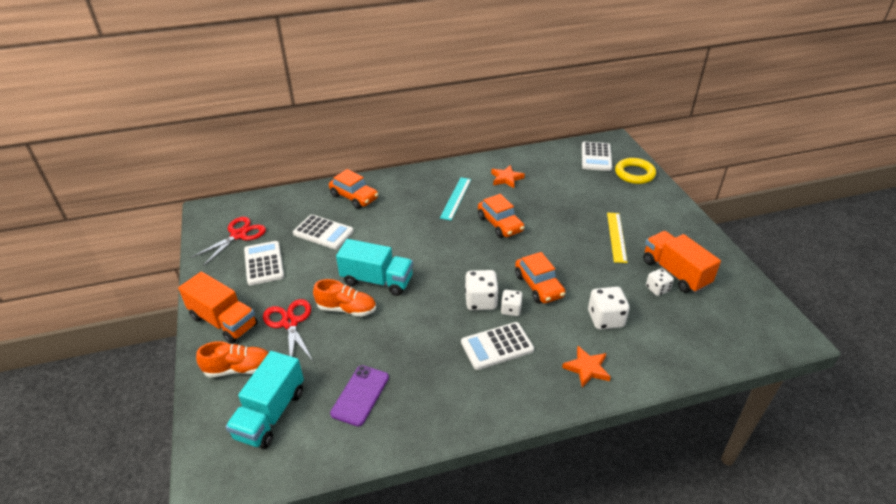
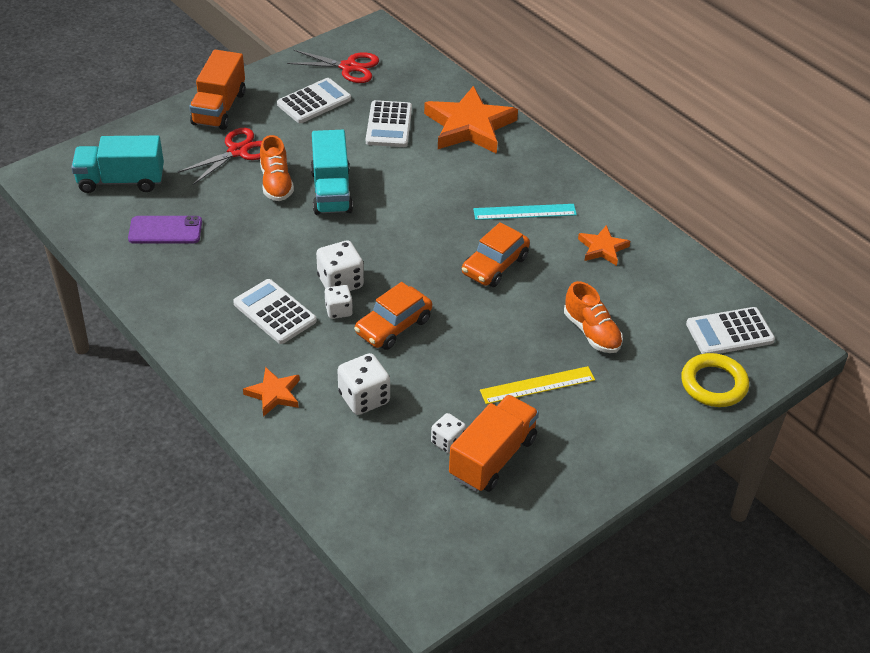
camera: 65 degrees right, 5 degrees up
(238, 369) = (164, 141): orange shoe -> orange shoe (591, 332)
(354, 197) = (469, 126): orange car -> orange star

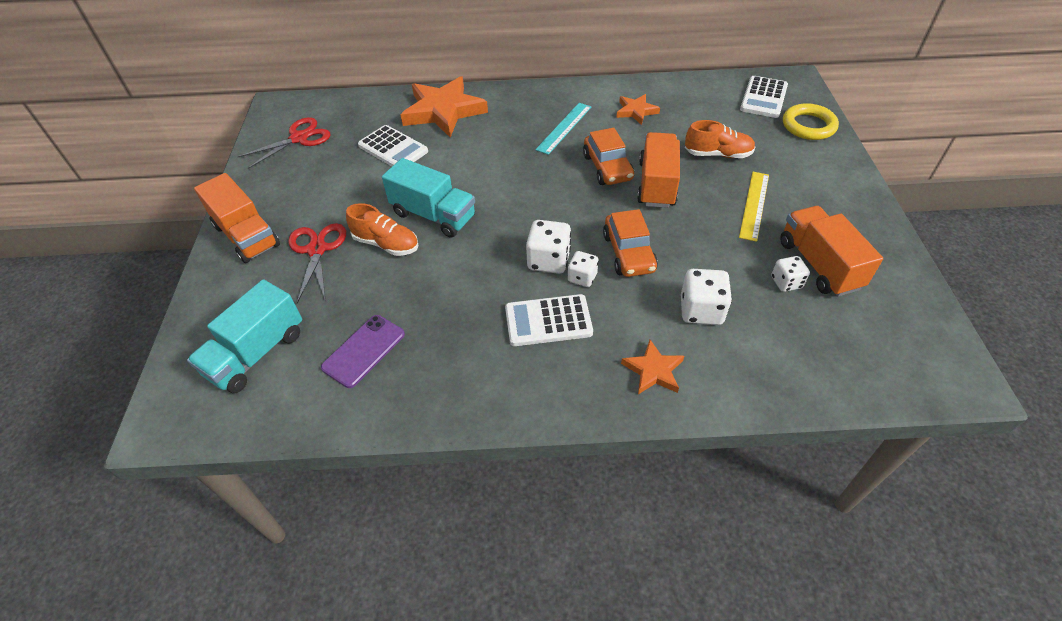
camera: 50 degrees left, 5 degrees up
(314, 102) = (314, 175): white calculator -> none
(503, 307) = (656, 184): none -> orange truck

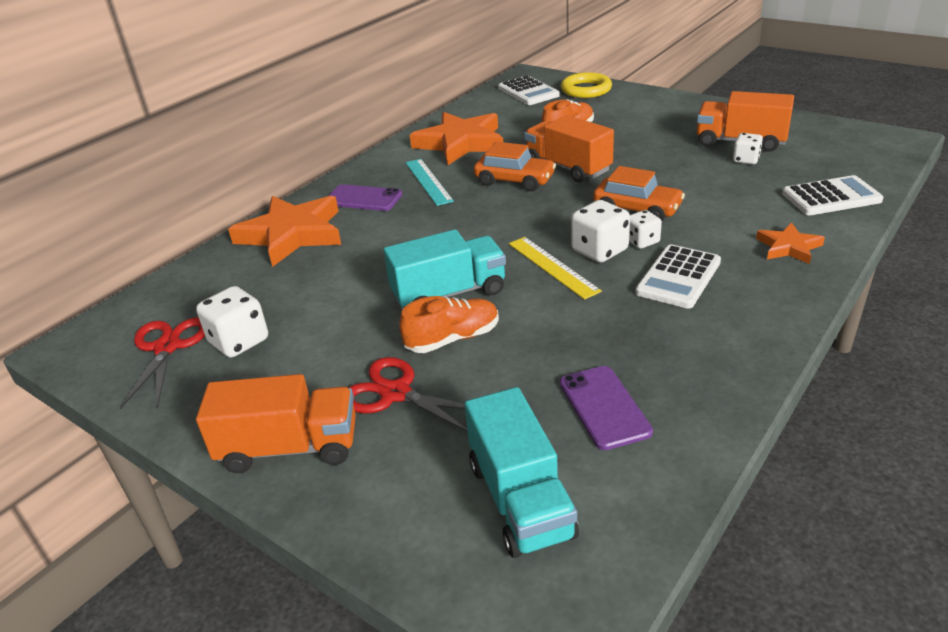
camera: 50 degrees left, 15 degrees down
(393, 148) = (301, 285): white calculator -> white calculator (831, 197)
(513, 113) = (363, 199): none -> purple phone
(636, 111) = (460, 143): orange star -> orange star, size x1.98
(701, 310) = (741, 203): white dice -> white dice (239, 341)
(754, 205) = (647, 140): yellow ruler -> yellow ruler (553, 266)

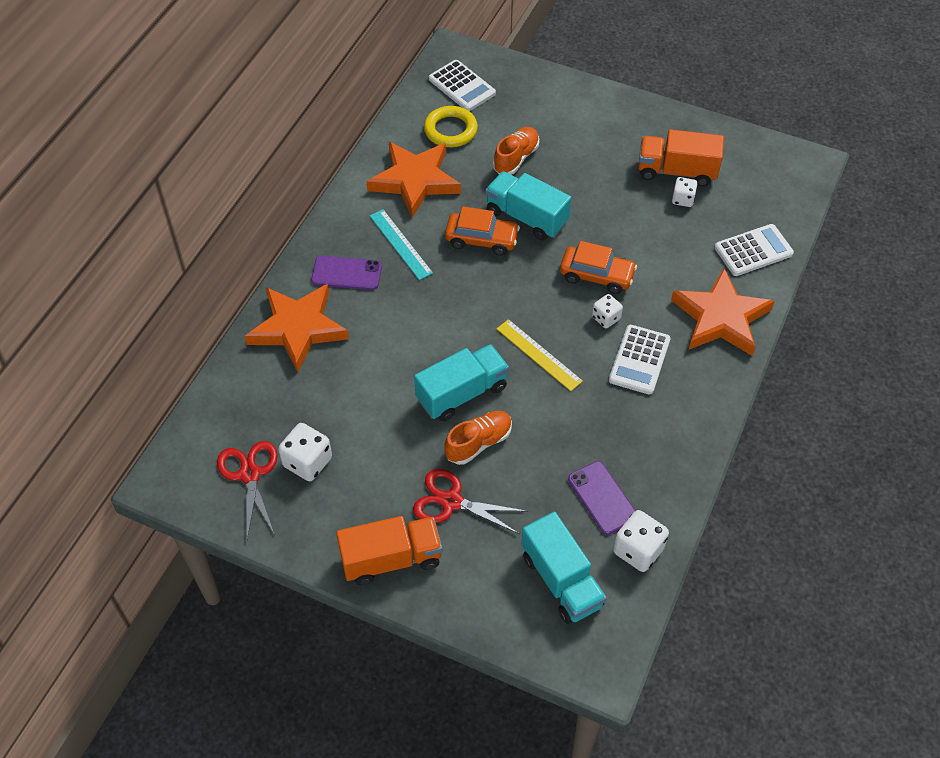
camera: 15 degrees left, 20 degrees up
(568, 167) = (526, 217): orange truck -> turquoise truck
(586, 90) = (520, 82): yellow ring -> yellow ring (450, 130)
(599, 250) = (573, 332): white dice -> white dice (638, 550)
(788, 247) = (721, 318): orange star -> orange star, size x1.98

